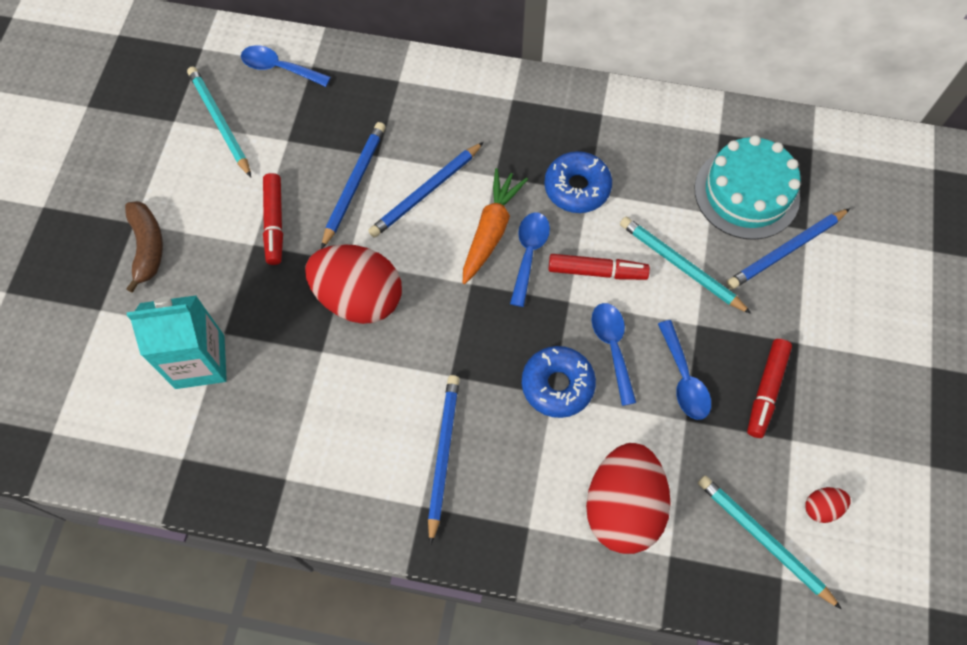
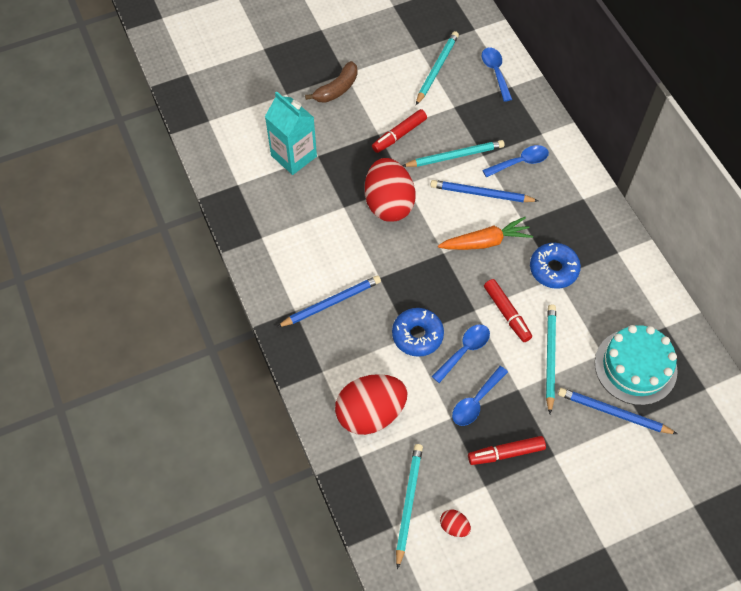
camera: 55 degrees right, 5 degrees down
(354, 185) = (455, 156): blue pencil -> turquoise pencil
(529, 254) = (487, 270): blue spoon -> blue spoon (520, 162)

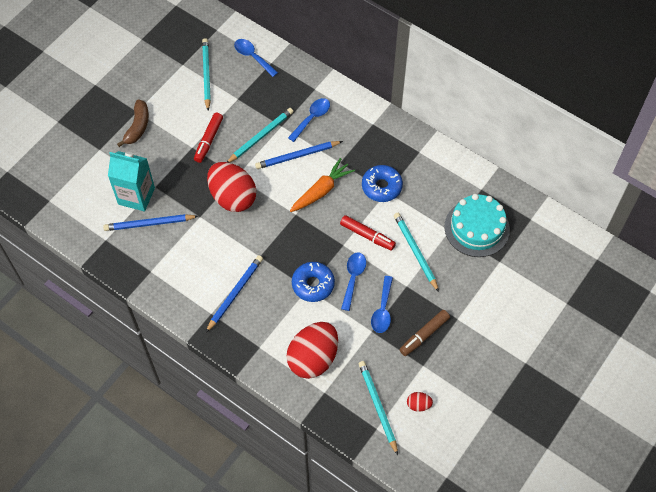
camera: 30 degrees left, 0 degrees up
(506, 453) = (424, 335): red marker -> brown marker
(614, 413) = (480, 268): blue pencil -> blue pencil (149, 224)

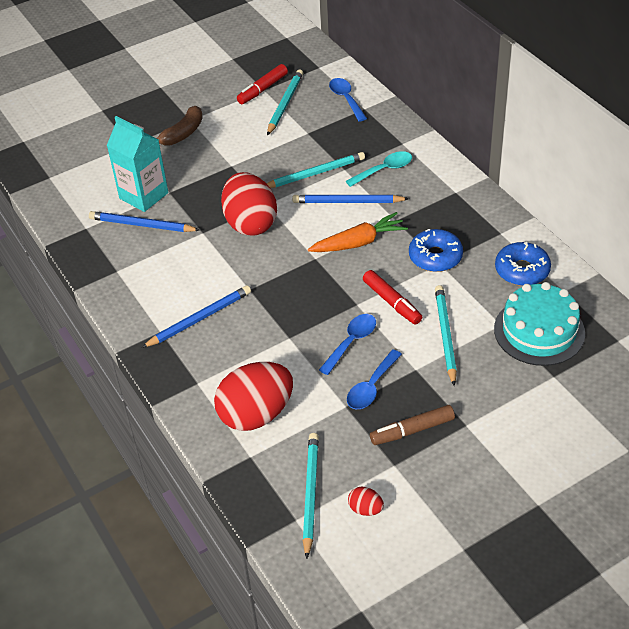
camera: 25 degrees right, 15 degrees down
(209, 140) = (253, 163): red marker -> red marker (263, 89)
(312, 118) = (384, 170): blue spoon -> turquoise spoon
(313, 284) = (298, 335): blue donut -> blue donut (522, 270)

